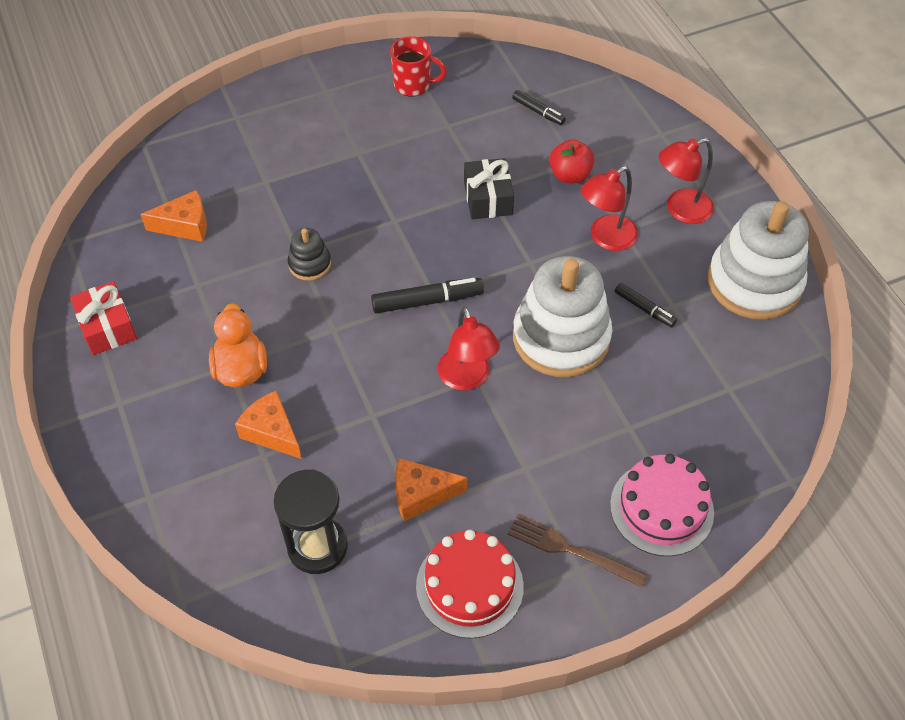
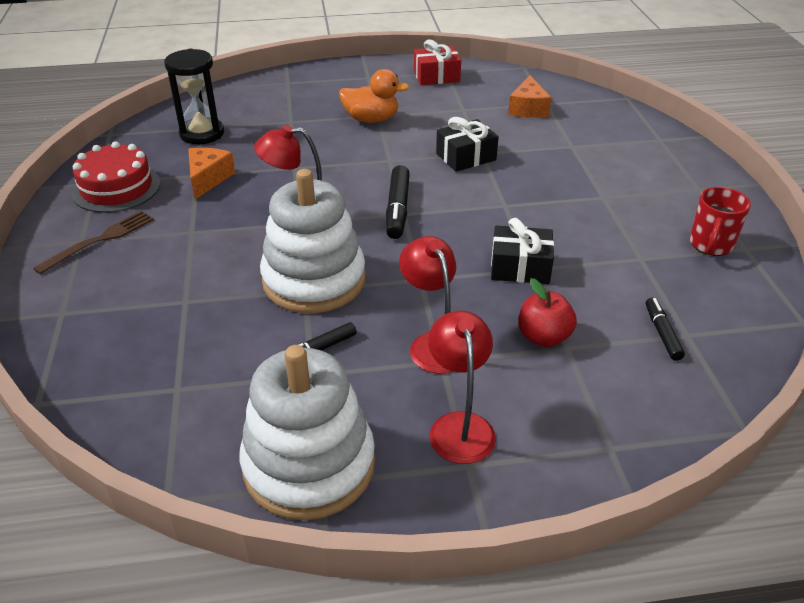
camera: 105 degrees right, 15 degrees down
(271, 432) = (307, 126): orange cheese -> none
(310, 264) = (466, 157): black stacking toy -> black gift
(538, 111) = (662, 333): black marker -> black marker turned 120 degrees clockwise
(661, 508) = (90, 300): pink cake -> none

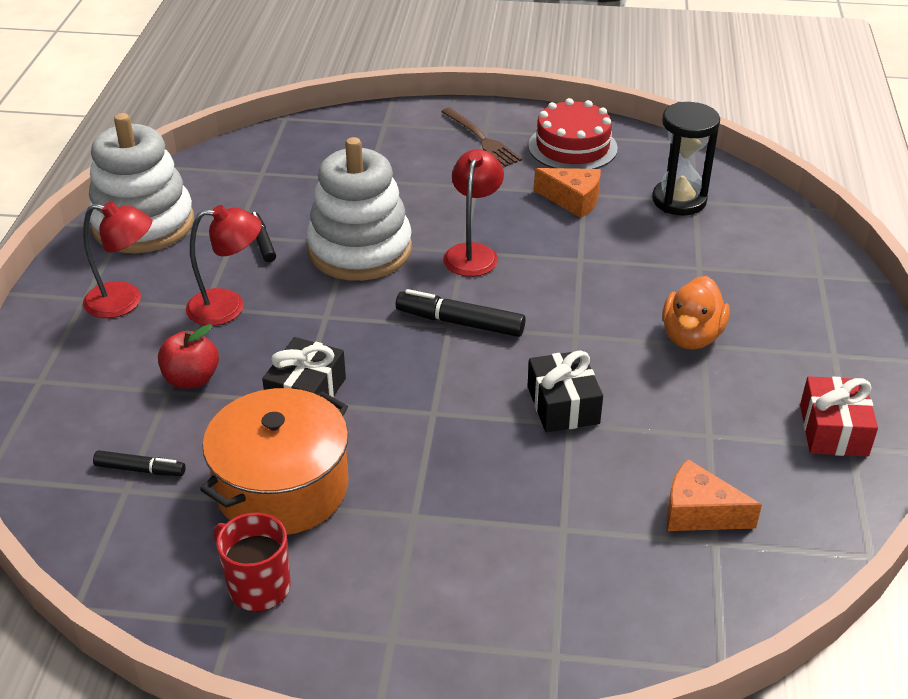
camera: 105 degrees right, 0 degrees up
(622, 255) = (282, 487): none -> orange pot

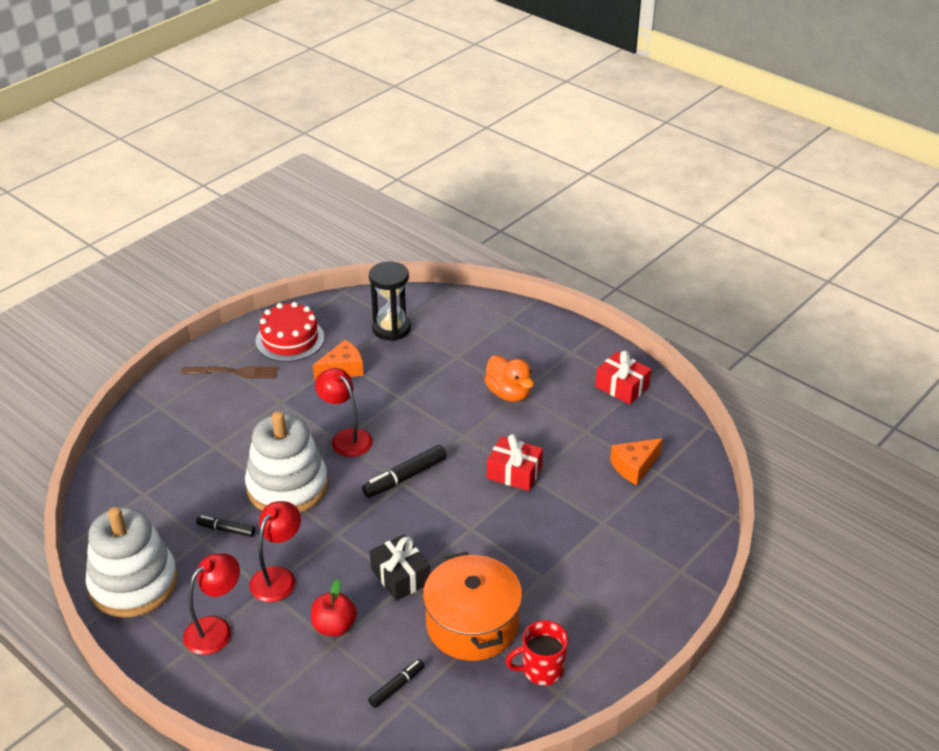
camera: 55 degrees left, 0 degrees up
(563, 405) = (514, 472): black gift -> red gift

